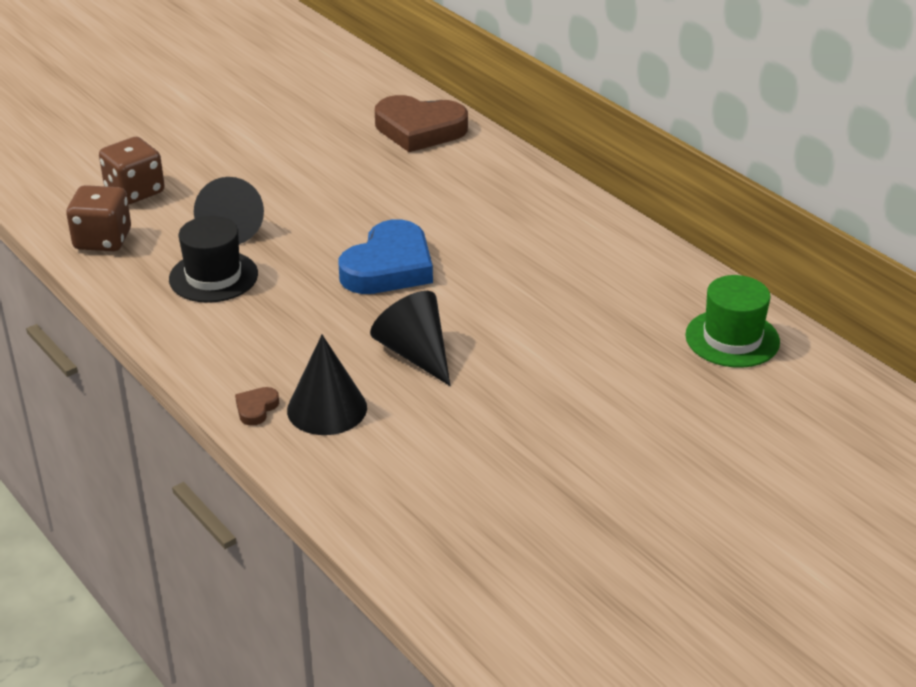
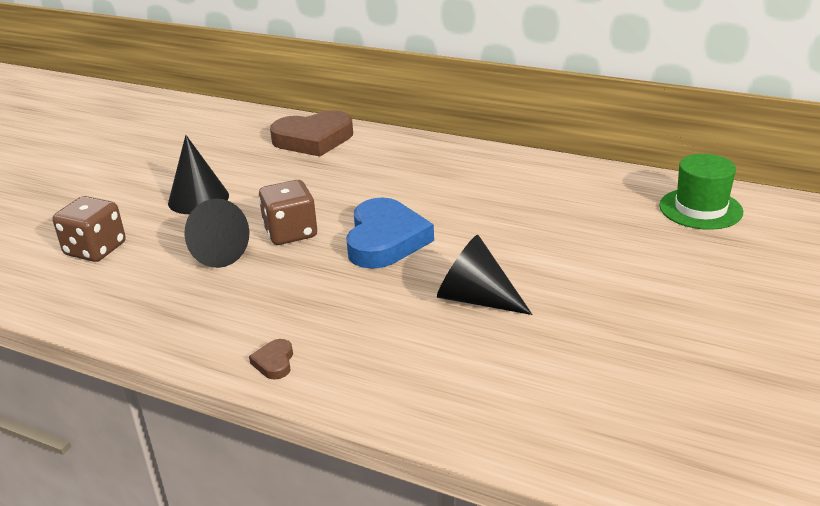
camera: 25 degrees left, 5 degrees down
(103, 240) = (94, 298): brown dice -> brown dice (291, 233)
(213, 276) = (232, 295): black hat -> none
(256, 408) = (378, 396): brown heart -> brown heart (274, 362)
(327, 408) = (445, 372): black cone -> black cone (198, 199)

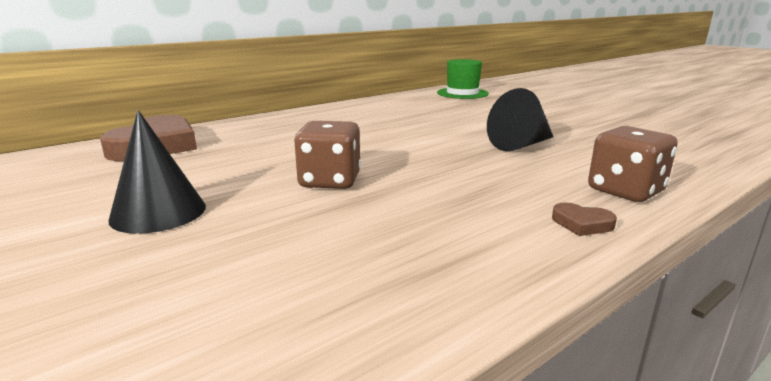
camera: 65 degrees left, 10 degrees down
(95, 249) = (154, 311): brown dice -> brown dice (625, 191)
(213, 252) = (312, 222): black cone -> none
(385, 240) = (399, 153): blue heart -> none

